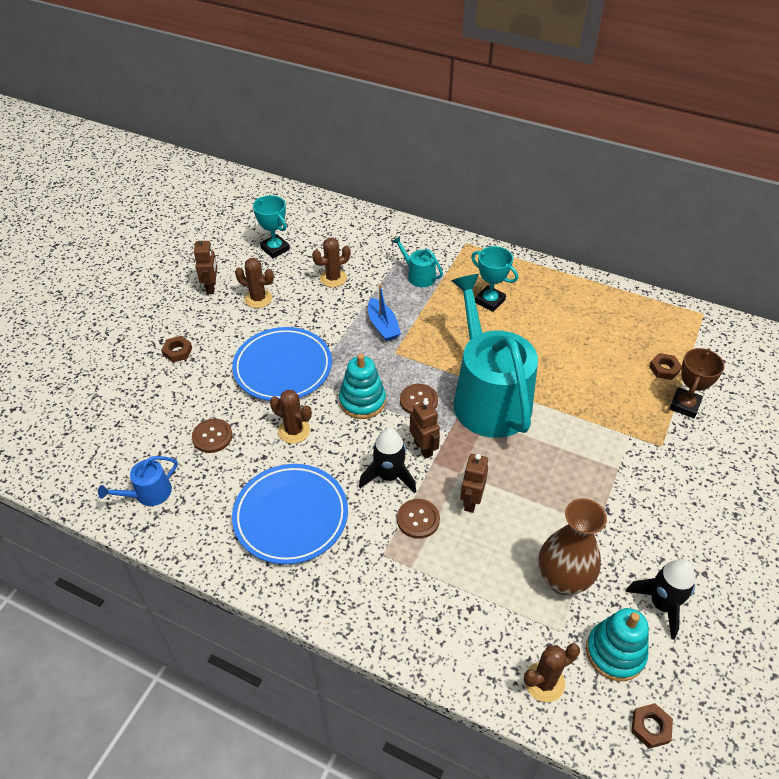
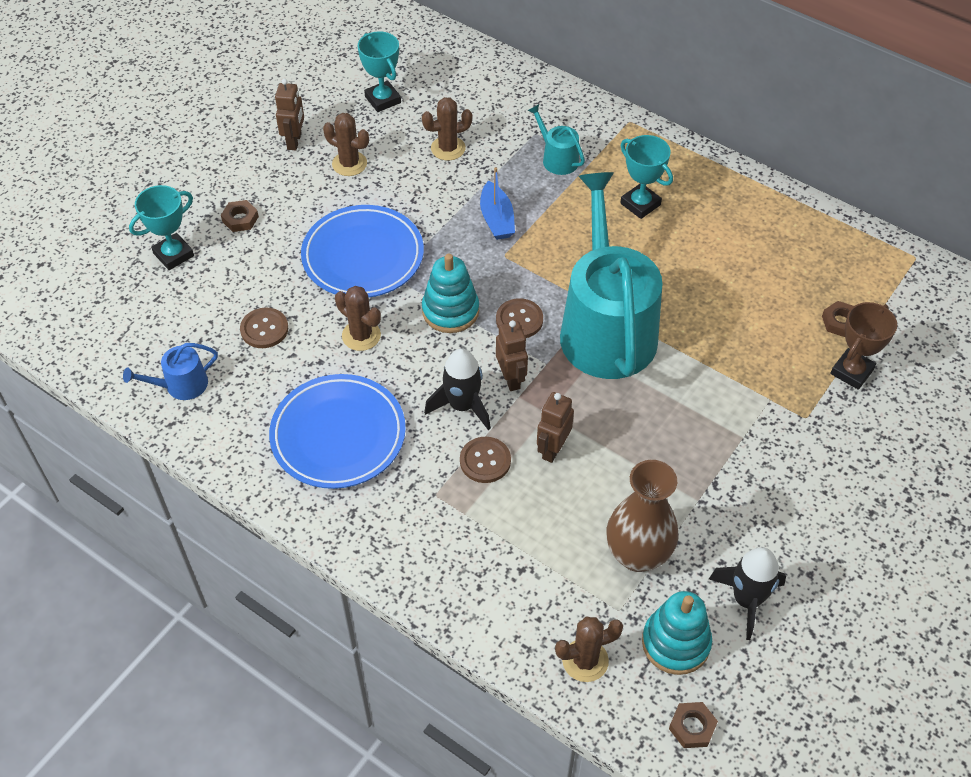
camera: 10 degrees right, 5 degrees up
(126, 386) = (173, 255): none -> turquoise trophy

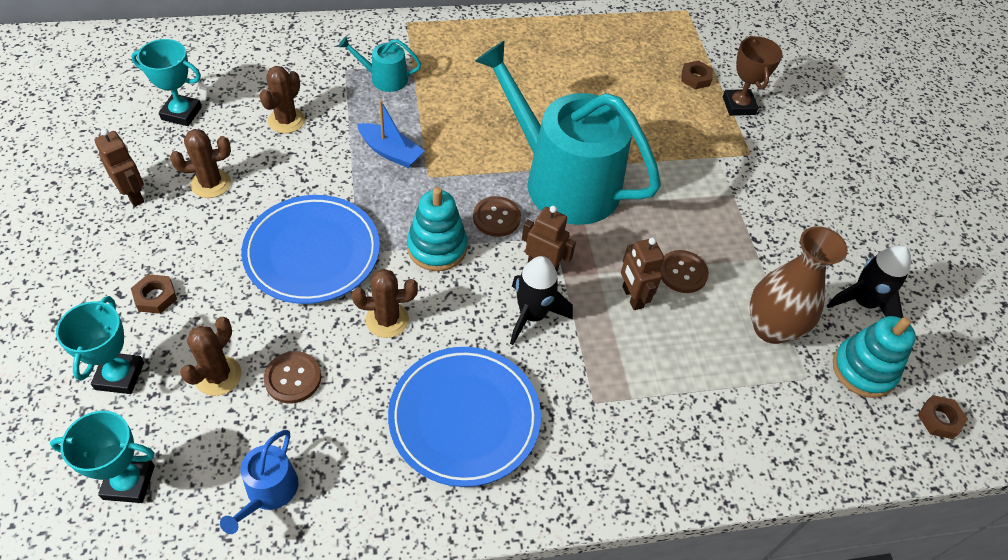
camera: 50 degrees left, 0 degrees up
(485, 461) = (598, 345): brown button -> brown button (682, 272)
(585, 660) = (832, 435): brown cactus -> brown cactus (218, 376)
(640, 204) = (483, 77): turquoise trophy -> turquoise trophy (129, 482)

